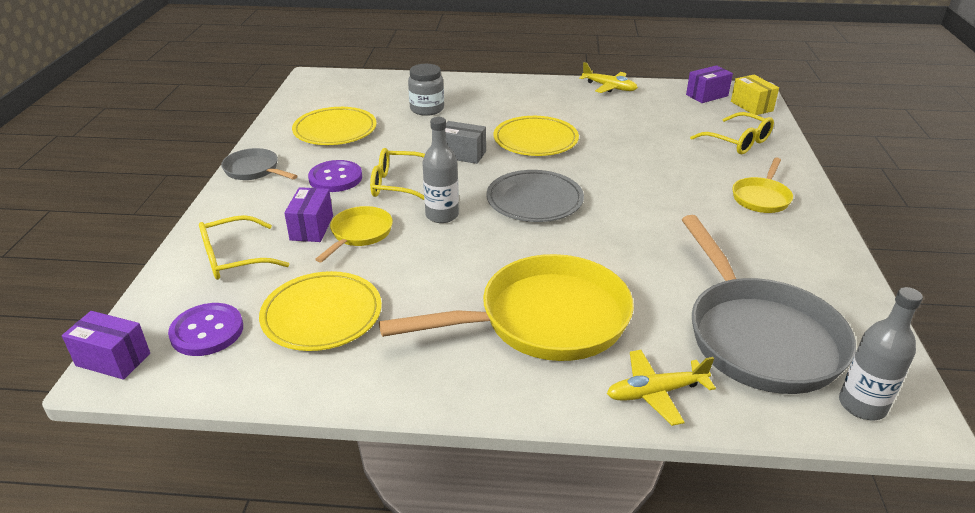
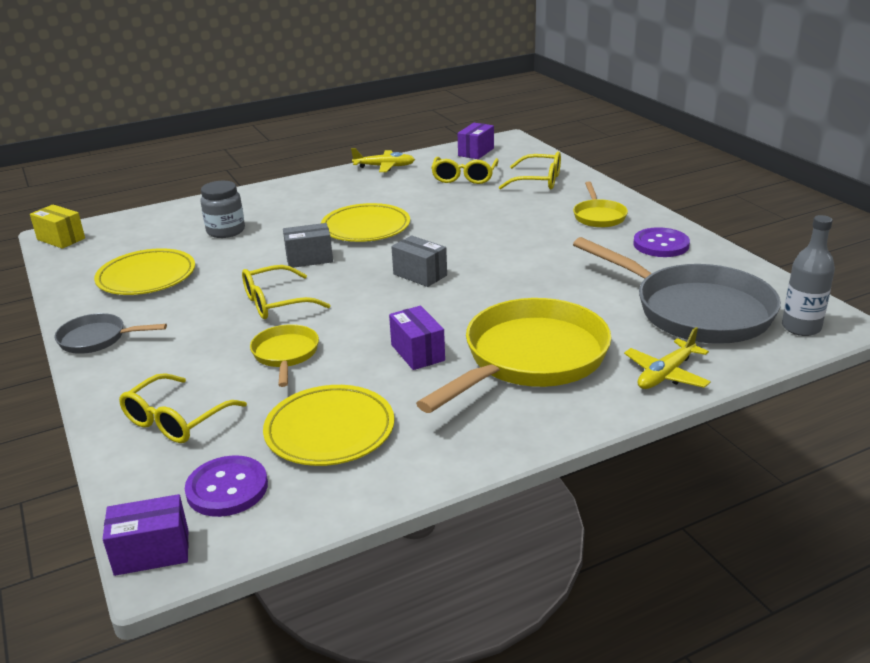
camera: 30 degrees left, 5 degrees down
(311, 228) = (229, 366): purple box -> purple box (417, 353)
(335, 178) = (201, 317): purple button -> purple button (661, 244)
(442, 215) = (349, 313): grey bottle -> none
(534, 200) = (420, 275): grey plate -> grey box
(670, 118) = (464, 177): none -> yellow glasses
(751, 106) = (520, 151): yellow box -> yellow box (61, 239)

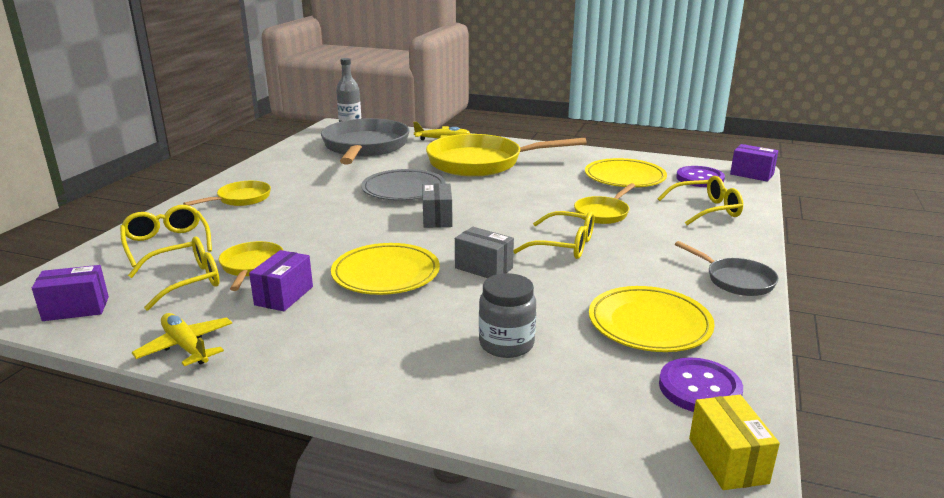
camera: 135 degrees left, 5 degrees down
(417, 353) = (527, 185): purple box -> purple box (284, 296)
(453, 195) = (251, 267): none -> yellow pan
(514, 285) = (403, 189): none -> grey plate
(661, 244) = (276, 171): purple button -> purple button (699, 388)

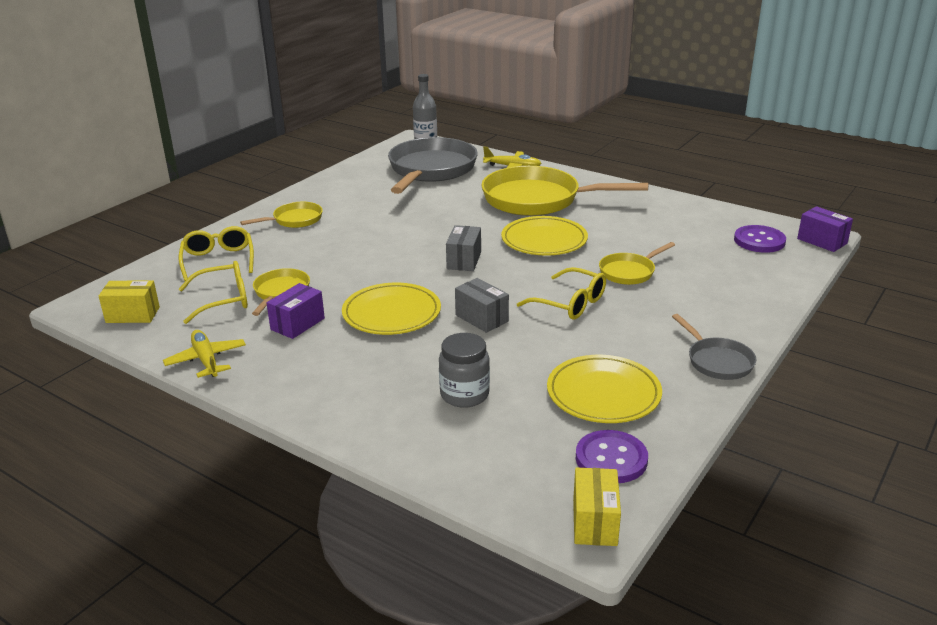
camera: 15 degrees right, 5 degrees up
(76, 308) = (133, 315): purple box -> yellow box
(403, 189) = (447, 224): grey plate -> none
(624, 177) = (678, 231): yellow plate -> yellow plate (544, 240)
(706, 210) = (740, 279): yellow glasses -> none

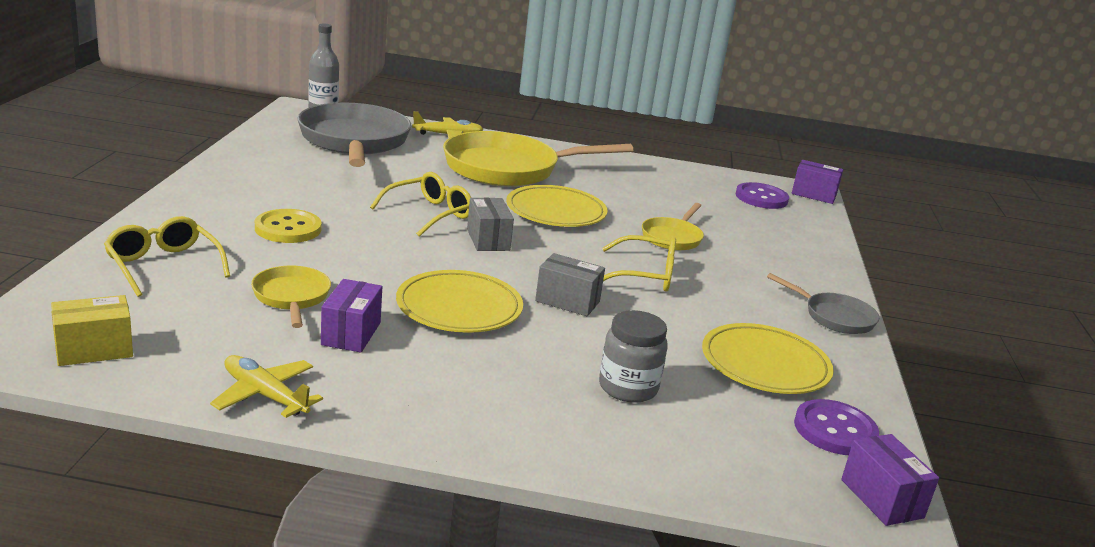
camera: 30 degrees left, 5 degrees down
(224, 300) = (219, 315): yellow glasses -> yellow glasses (429, 214)
(294, 220) = (228, 208): yellow pan -> none
(321, 239) = (288, 229): none -> yellow button
(595, 522) = (882, 498): yellow box -> purple box

